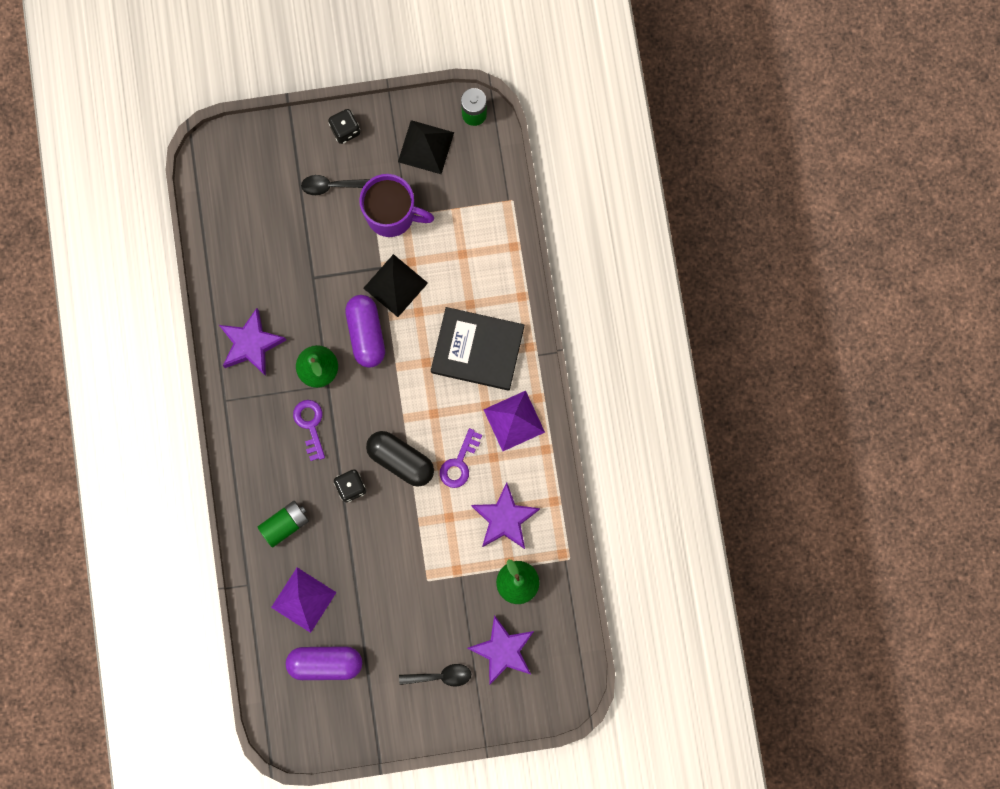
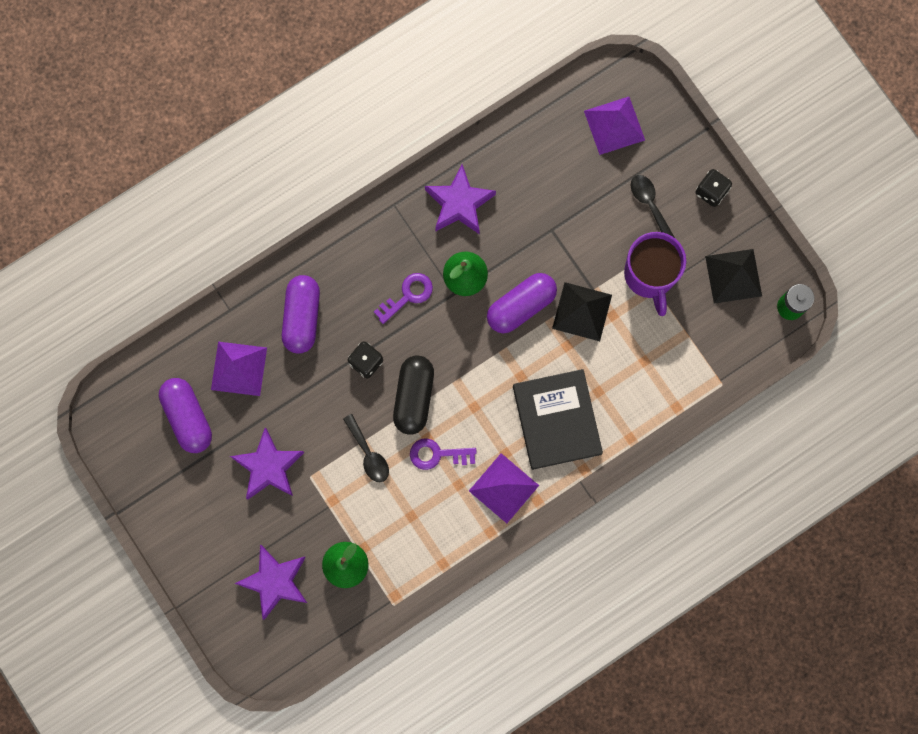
camera: 65 degrees right, 0 degrees up
(248, 182) = (614, 125): none -> purple pyramid
(285, 524) = (302, 317): green battery -> purple capsule
(440, 676) = (224, 532): black spoon -> black spoon (368, 454)
(504, 519) = (403, 524): purple star -> purple star (268, 467)

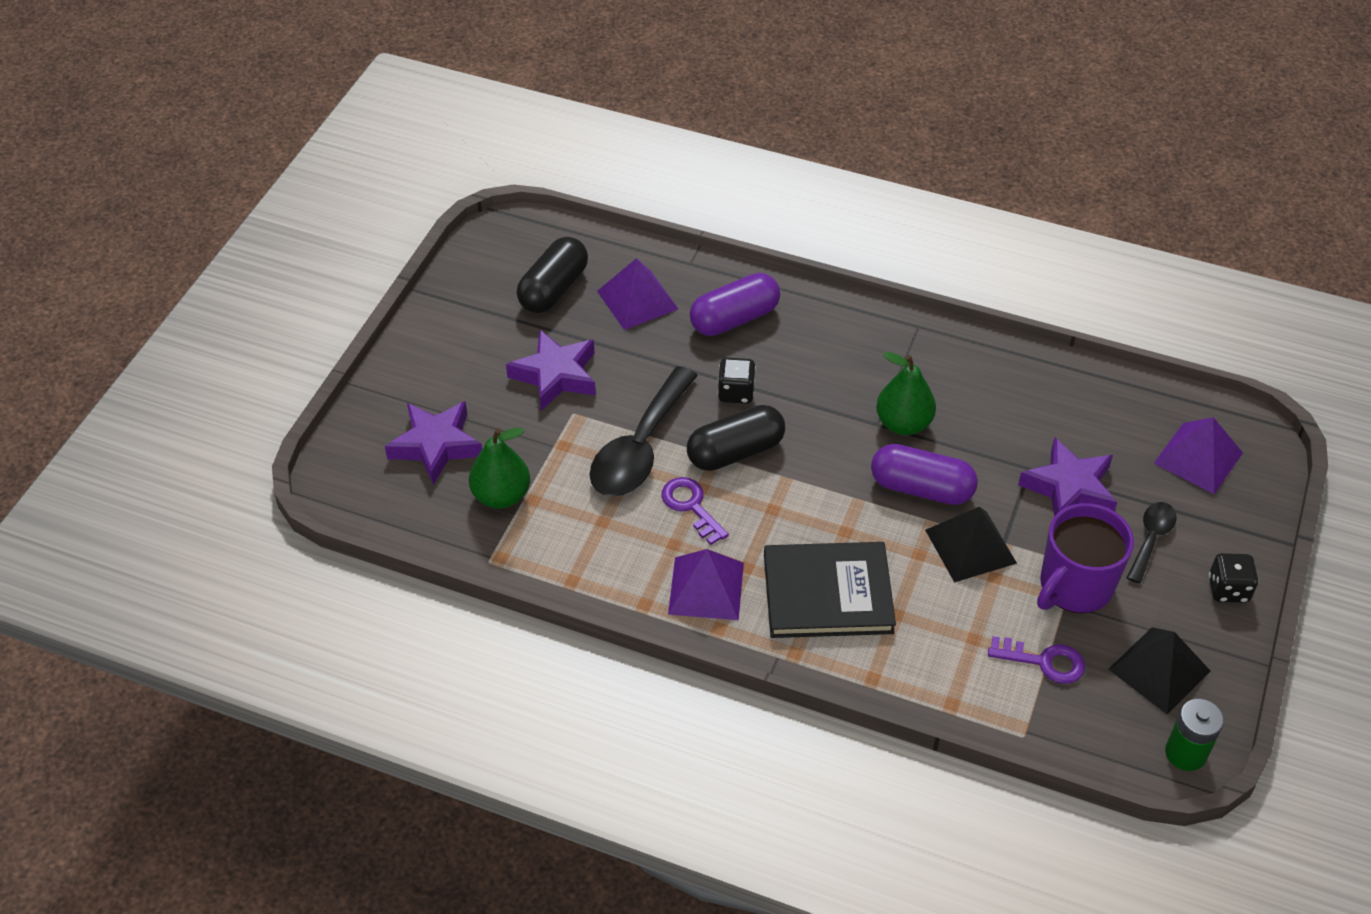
camera: 55 degrees right, 30 degrees down
(188, 417) = (553, 289): purple capsule -> black capsule
(368, 454) = (640, 447): black spoon -> black spoon, size x1.90
(407, 295) = (837, 387): purple key -> purple key (1044, 661)
(459, 203) = (975, 375): purple star -> purple star (1069, 488)
(556, 420) = (827, 593): black book -> black book turned 45 degrees clockwise

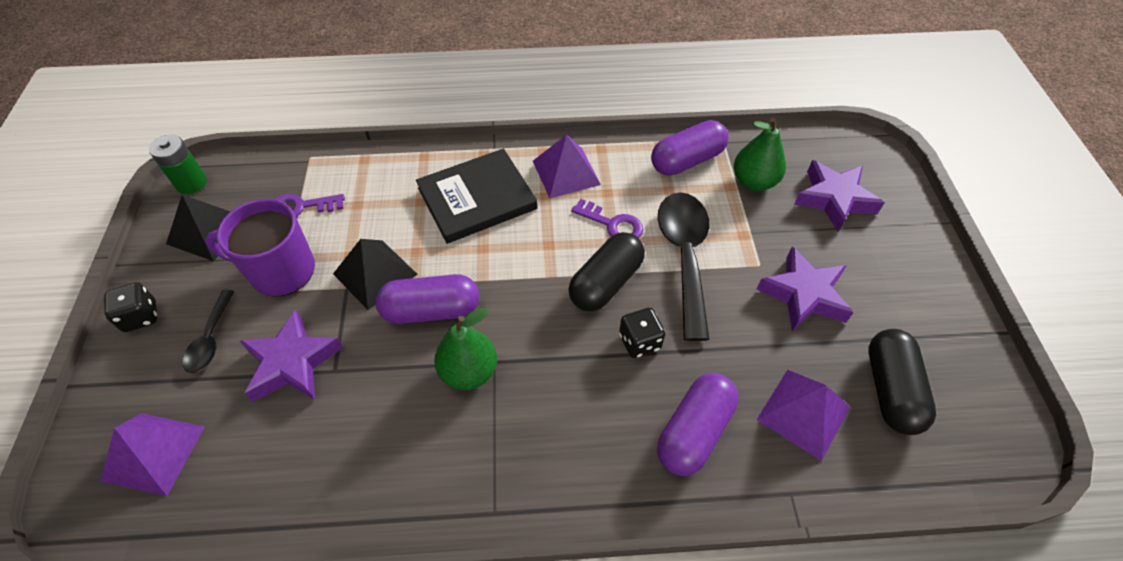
camera: 155 degrees right, 5 degrees up
(554, 549) = (687, 160): none -> purple capsule
(1074, 586) = (281, 271): purple mug -> purple mug turned 105 degrees counterclockwise

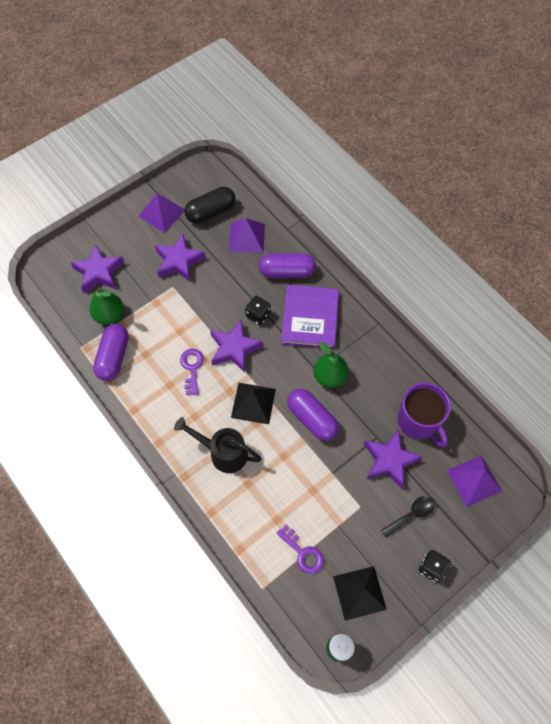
camera: 125 degrees left, 10 degrees up
(281, 271) = (350, 519): purple mug -> purple mug (418, 422)
(375, 274) = (313, 466): black pyramid -> black pyramid (253, 403)
(477, 198) = (223, 452): black book -> black watering can
(566, 172) = (168, 417): purple pyramid -> purple pyramid (162, 213)
(583, 409) = (310, 318): none -> purple book
(606, 283) = (234, 348): black capsule -> purple star
(684, 256) = (190, 322): black spoon -> none
(687, 160) = (113, 357): purple capsule -> purple capsule turned 75 degrees clockwise

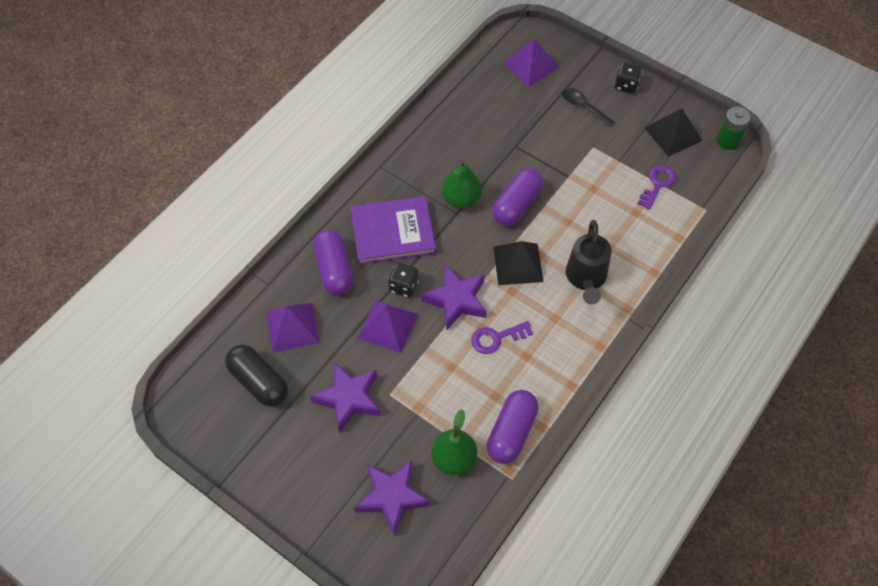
camera: 105 degrees left, 5 degrees down
(113, 357) = (511, 432): purple capsule -> purple capsule turned 60 degrees counterclockwise
(162, 213) = (273, 445): purple pyramid -> purple pyramid (388, 326)
(389, 460) = (536, 132): purple star -> none
(418, 422) = (486, 115): purple mug -> none

